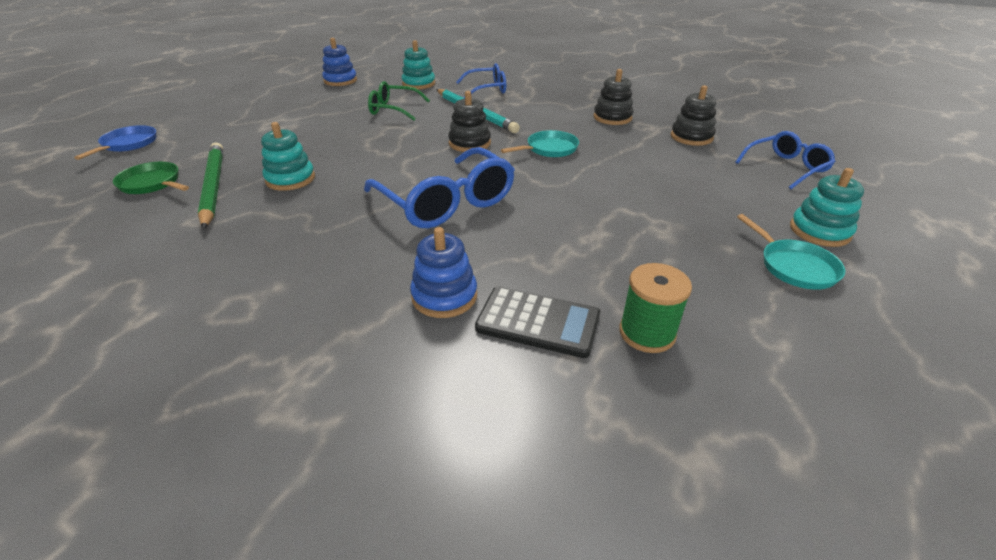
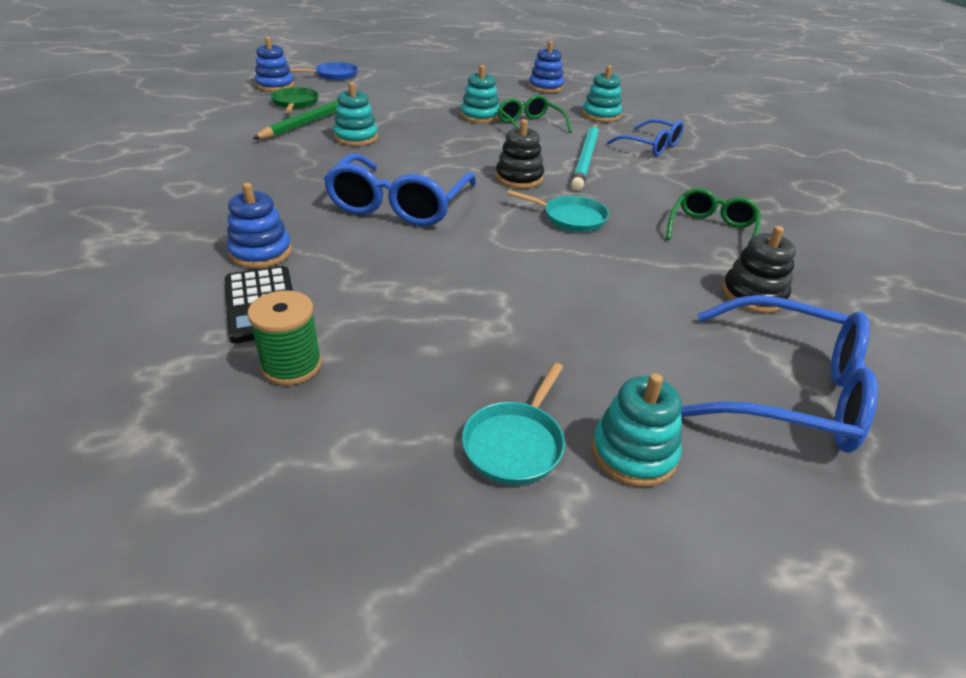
camera: 50 degrees right, 0 degrees up
(82, 180) = (275, 86): none -> blue stacking toy
(345, 119) = (480, 116): none -> turquoise stacking toy
(612, 118) = (711, 230): black stacking toy -> green glasses
(786, 167) = (788, 392): blue glasses -> blue glasses, size x1.63

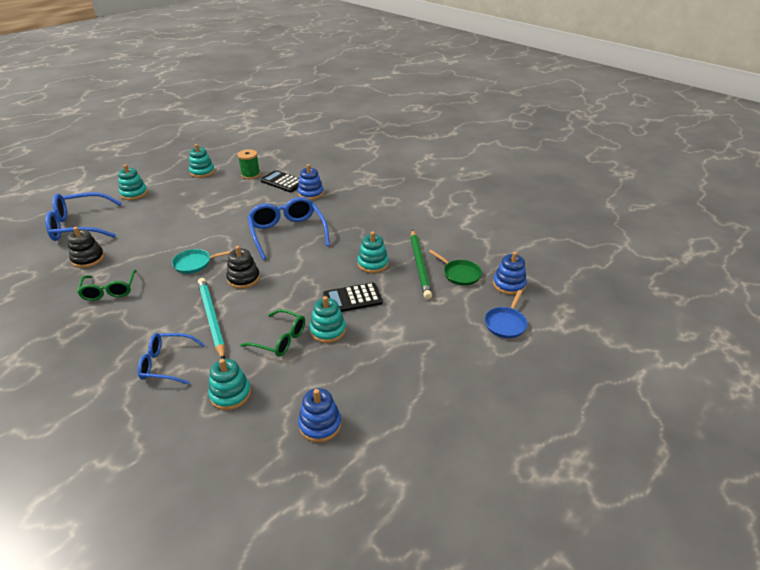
camera: 145 degrees right, 0 degrees up
(391, 452) = (202, 172): none -> turquoise stacking toy
(425, 124) = (352, 299): none -> black calculator
(515, 443) = (170, 184): turquoise pan -> none

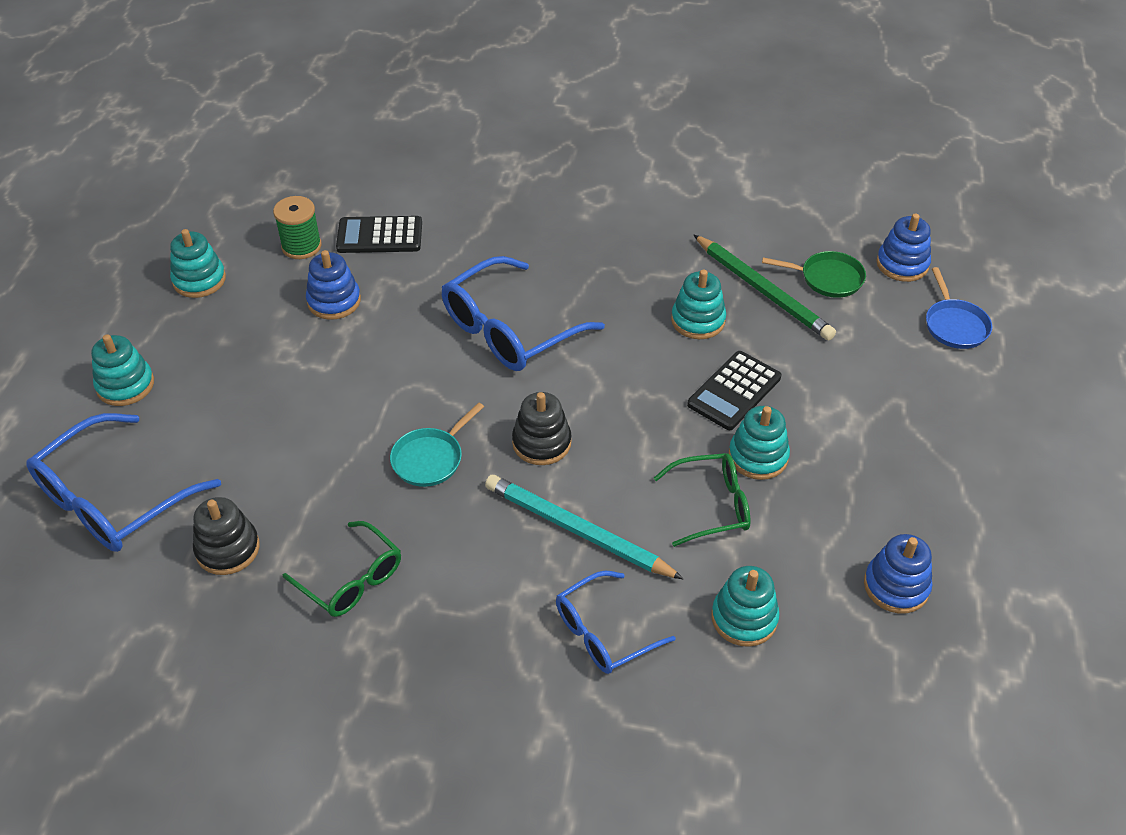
camera: 35 degrees left, 10 degrees up
(287, 233) = (509, 330): blue glasses -> blue glasses turned 75 degrees counterclockwise
(310, 193) = (455, 238): blue stacking toy -> blue stacking toy (334, 301)

